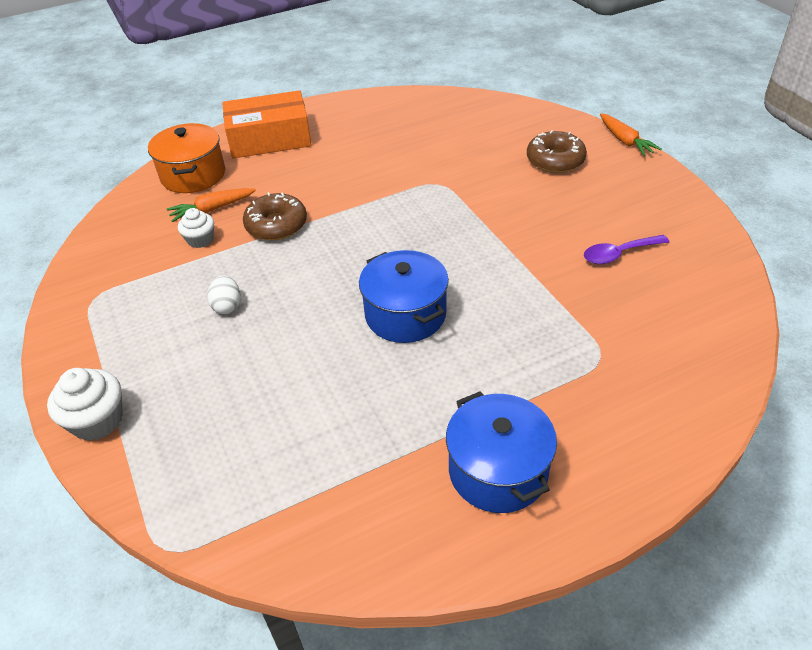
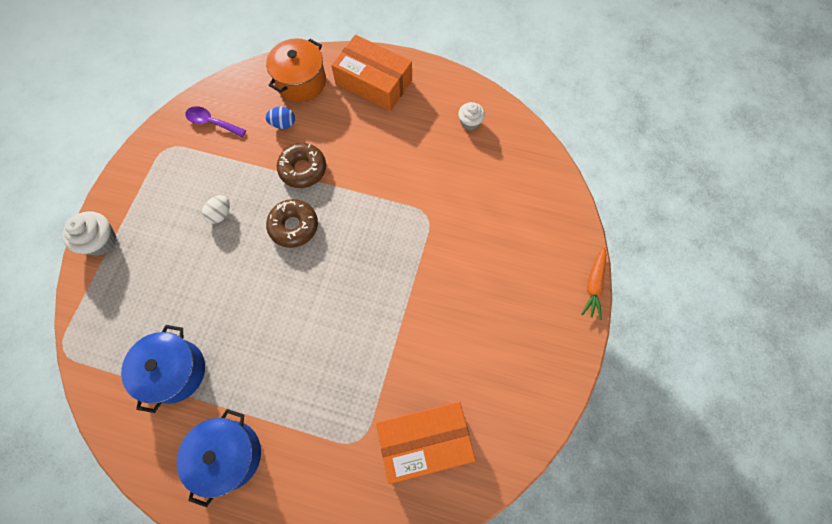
camera: 40 degrees right, 25 degrees up
(200, 240) = (254, 146): white cupcake -> white cupcake (470, 122)
(212, 209) = (283, 124): orange carrot -> blue egg
(405, 314) = (296, 307): blue pot -> blue pot (175, 371)
(555, 160) = (524, 260): brown donut -> brown donut (294, 226)
(618, 254) = (462, 378): purple spoon -> purple spoon (212, 122)
(653, 313) = (424, 441): none -> orange box

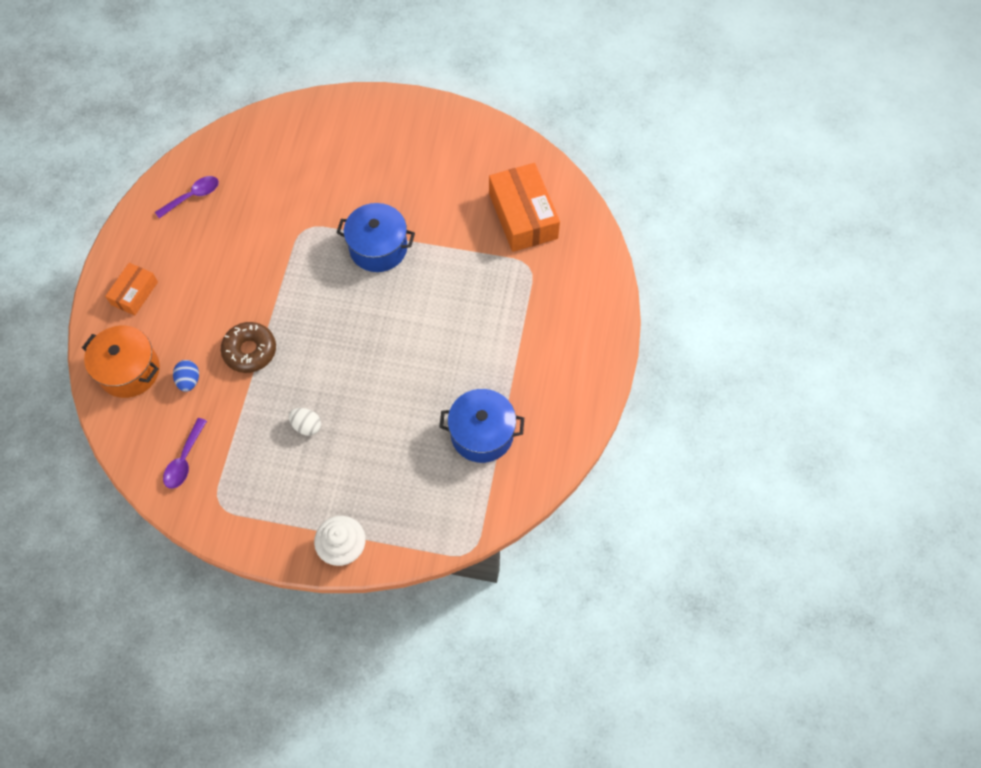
camera: 95 degrees left, 5 degrees down
(229, 455) = (553, 369): blue pot -> blue pot (378, 248)
(294, 226) = (320, 350): brown donut -> none
(373, 82) = (134, 293): orange box -> orange box, size x0.56
(470, 122) = (193, 196): white cupcake -> purple spoon
(594, 285) = (373, 93): orange carrot -> none

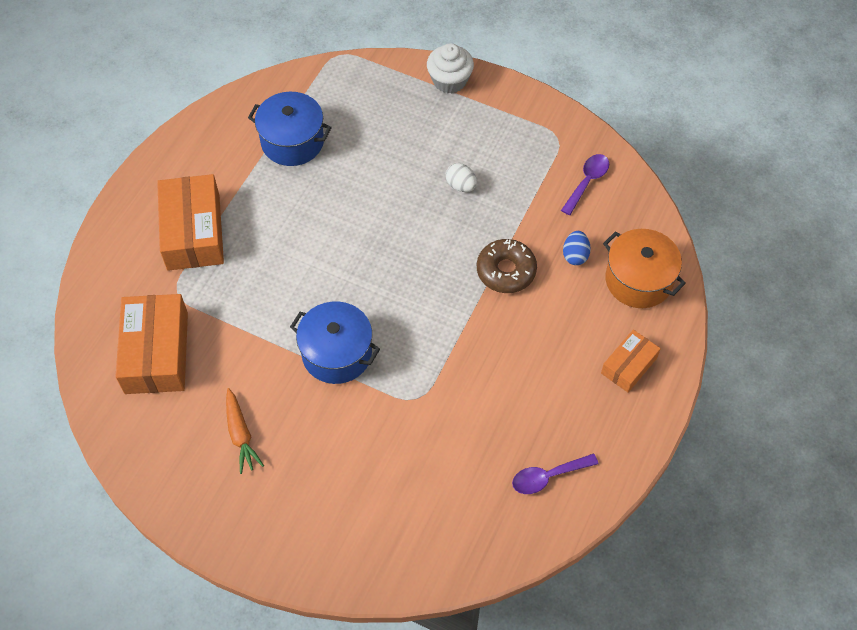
camera: 165 degrees left, 5 degrees down
(433, 173) = (241, 435): none -> orange carrot
(537, 321) = (193, 232): none -> orange box

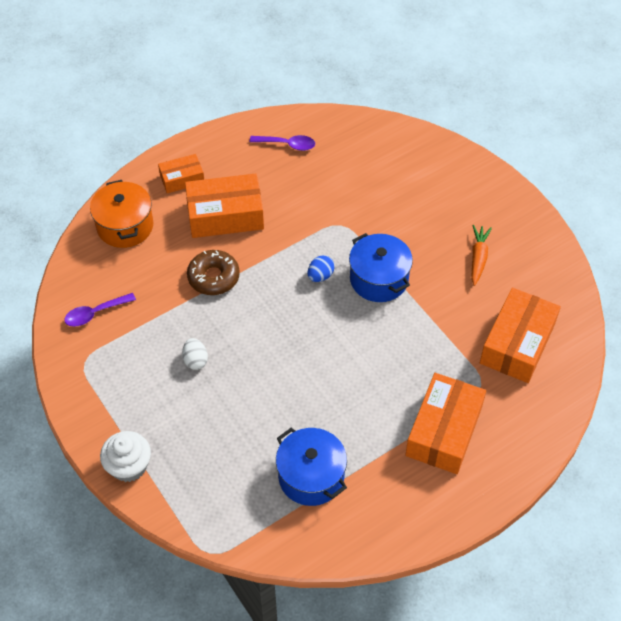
camera: 150 degrees left, 5 degrees down
(547, 345) = (225, 215): none -> orange box
(575, 255) = (154, 264): blue egg -> blue egg (320, 276)

